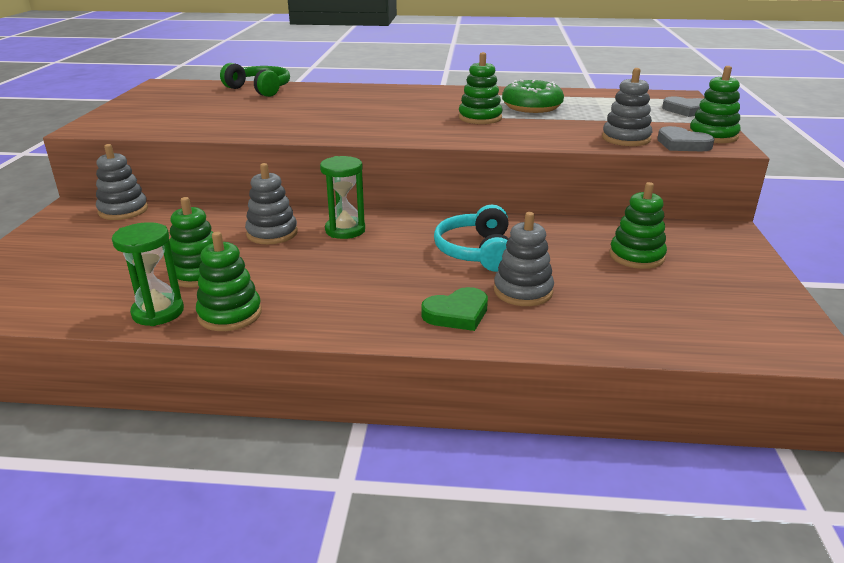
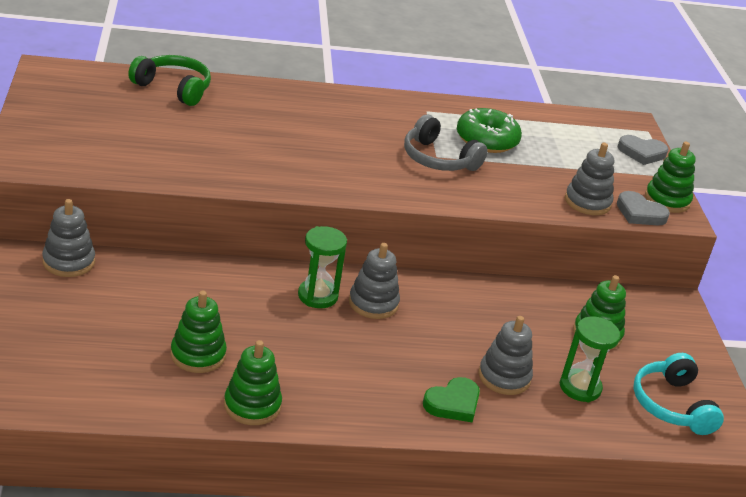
camera: 15 degrees left, 5 degrees up
(158, 312) = (184, 403): green hourglass -> green hourglass (580, 387)
(272, 233) = (245, 299): grey stacking toy -> grey stacking toy (373, 303)
(476, 251) = (452, 327): turquoise headphones -> turquoise headphones (671, 405)
(480, 118) = (438, 159): green stacking toy -> grey headphones

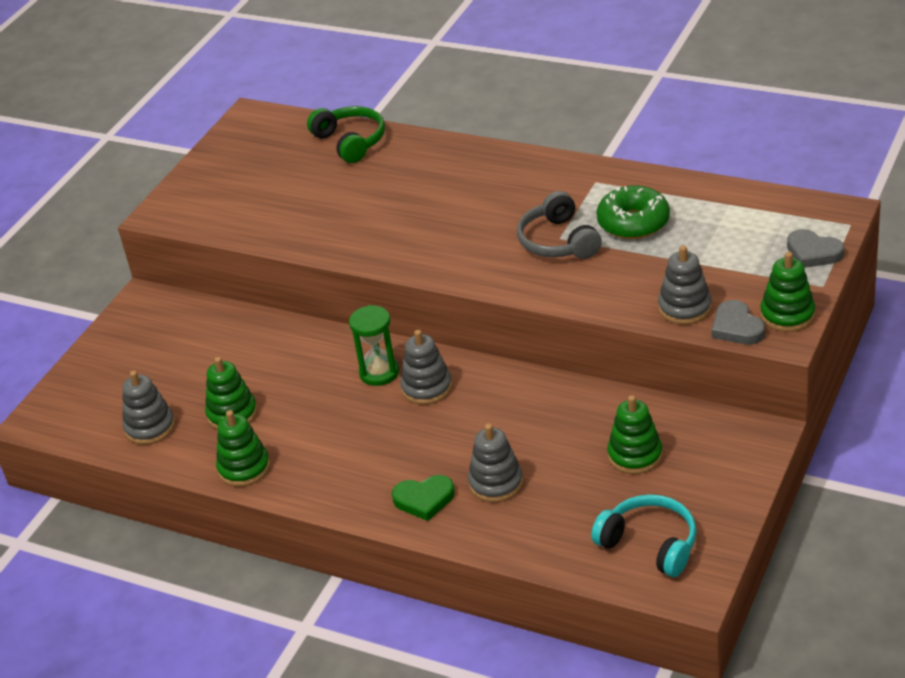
camera: 40 degrees right, 5 degrees up
(68, 262) = (186, 310): grey stacking toy -> grey stacking toy (150, 427)
(580, 387) = (566, 507): green hourglass -> none
(671, 405) = (650, 544): turquoise headphones -> turquoise headphones turned 105 degrees clockwise

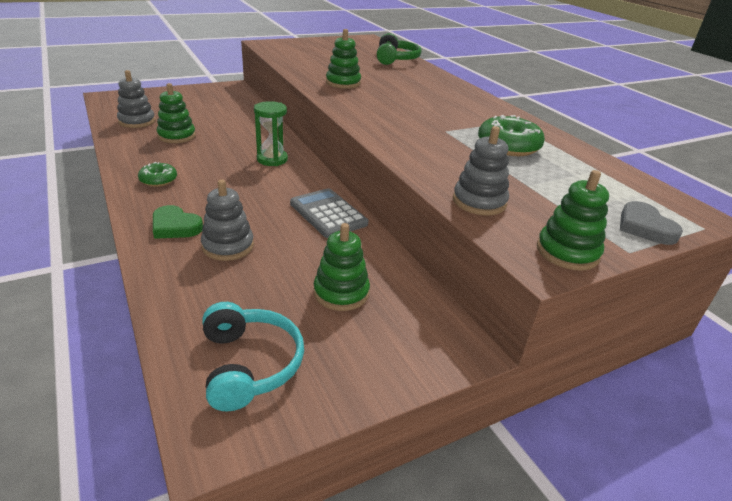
camera: 30 degrees right, 5 degrees down
(244, 468) = (133, 157): green stacking toy -> green stacking toy (343, 83)
(321, 472) = (158, 180): none -> green donut
(427, 387) = (282, 178): grey stacking toy -> none
(524, 395) = (328, 214): none -> grey calculator
(558, 241) = (441, 131): grey headphones -> none
(736, 327) = (506, 235): grey heart -> none

